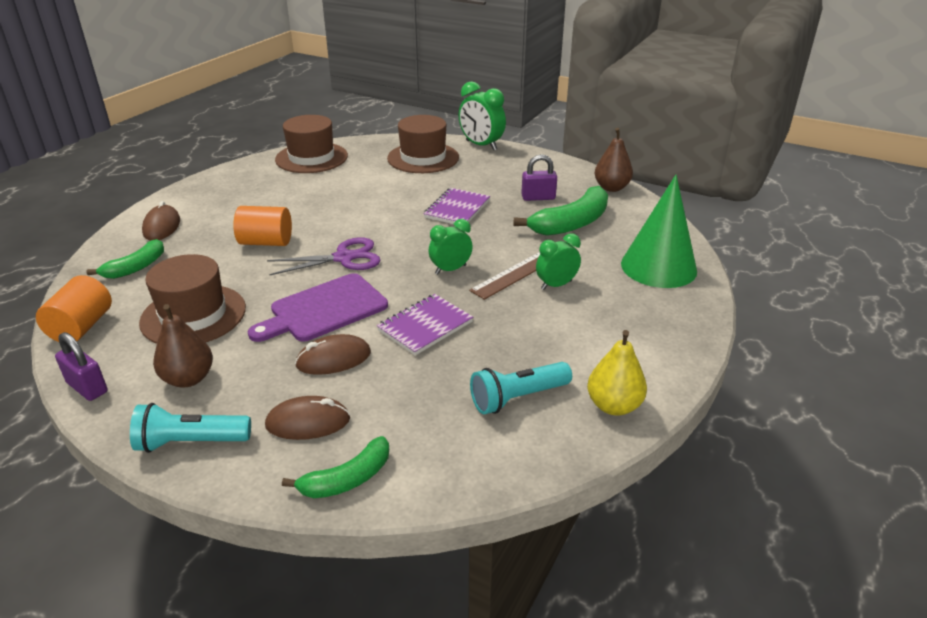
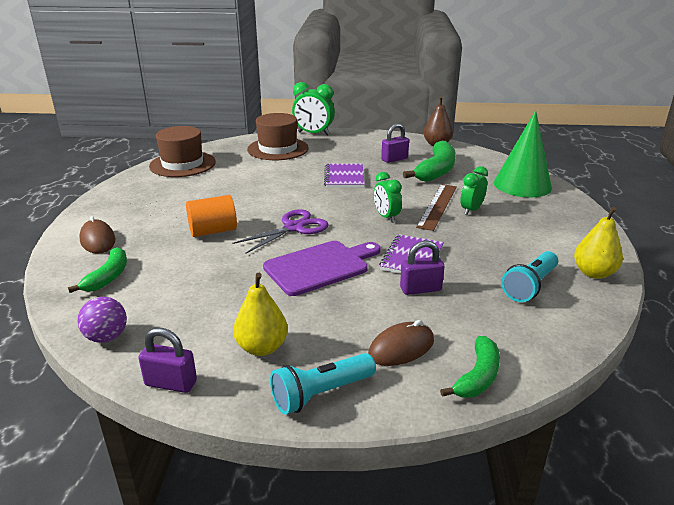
camera: 25 degrees left, 5 degrees down
(81, 327) = (107, 337): orange cylinder -> purple ball
(188, 379) = (262, 347): brown pear -> yellow pear
(193, 315) = (209, 299): brown hat -> none
(324, 309) = (320, 267): purple cutting board -> purple cutting board turned 150 degrees counterclockwise
(333, 359) = (369, 299): brown mouse -> none
(395, 364) = (420, 289): none -> purple padlock
(450, 269) = (386, 217): green clock -> green clock turned 60 degrees counterclockwise

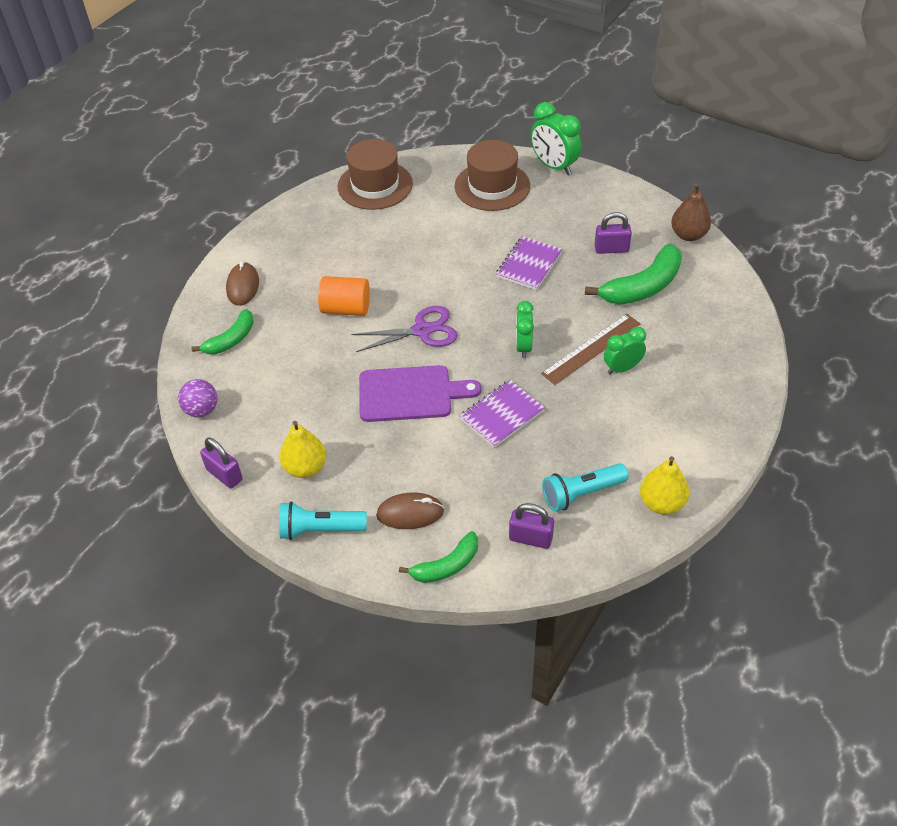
camera: 30 degrees right, 20 degrees up
(420, 289) = (478, 456): purple padlock -> purple padlock (530, 538)
(522, 185) = (722, 347): green cone -> none

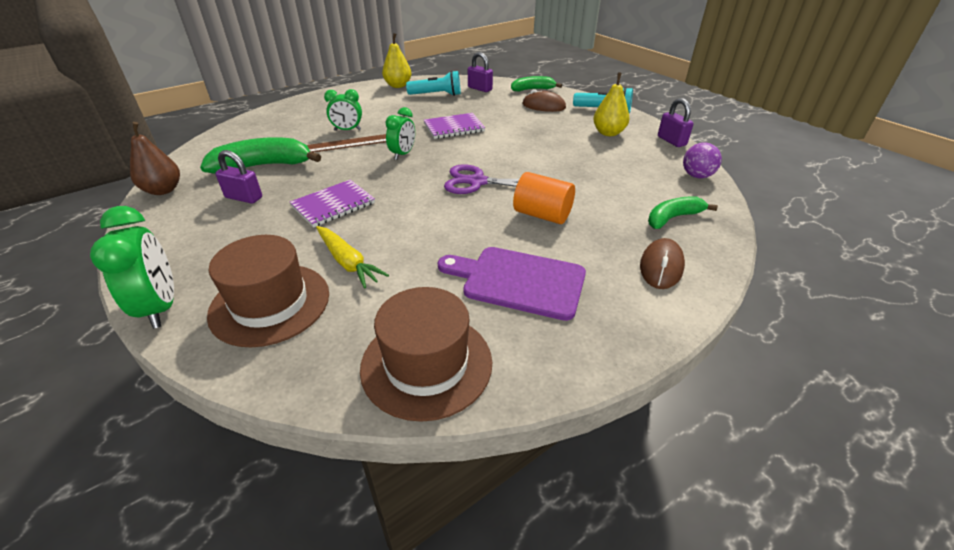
camera: 160 degrees left, 10 degrees down
(410, 394) = (513, 149): purple cutting board -> purple cutting board (518, 281)
(470, 223) = (348, 262): none -> yellow carrot

